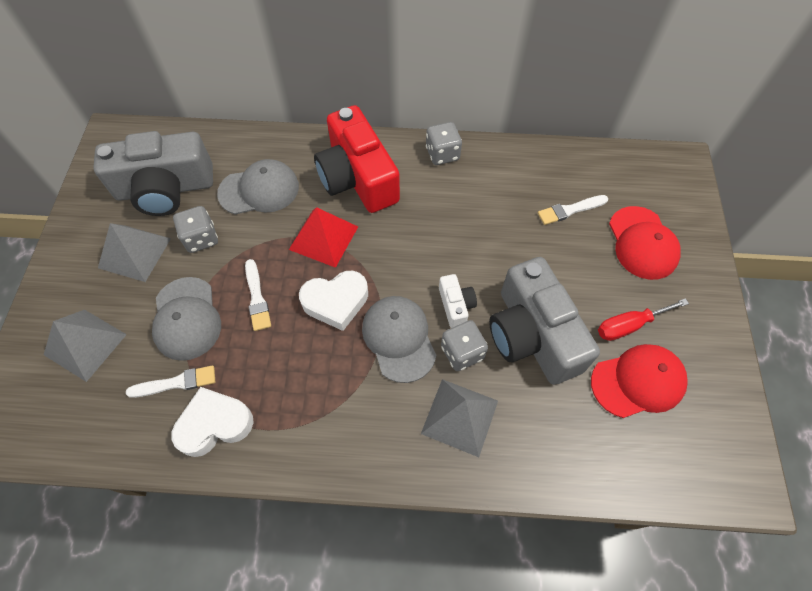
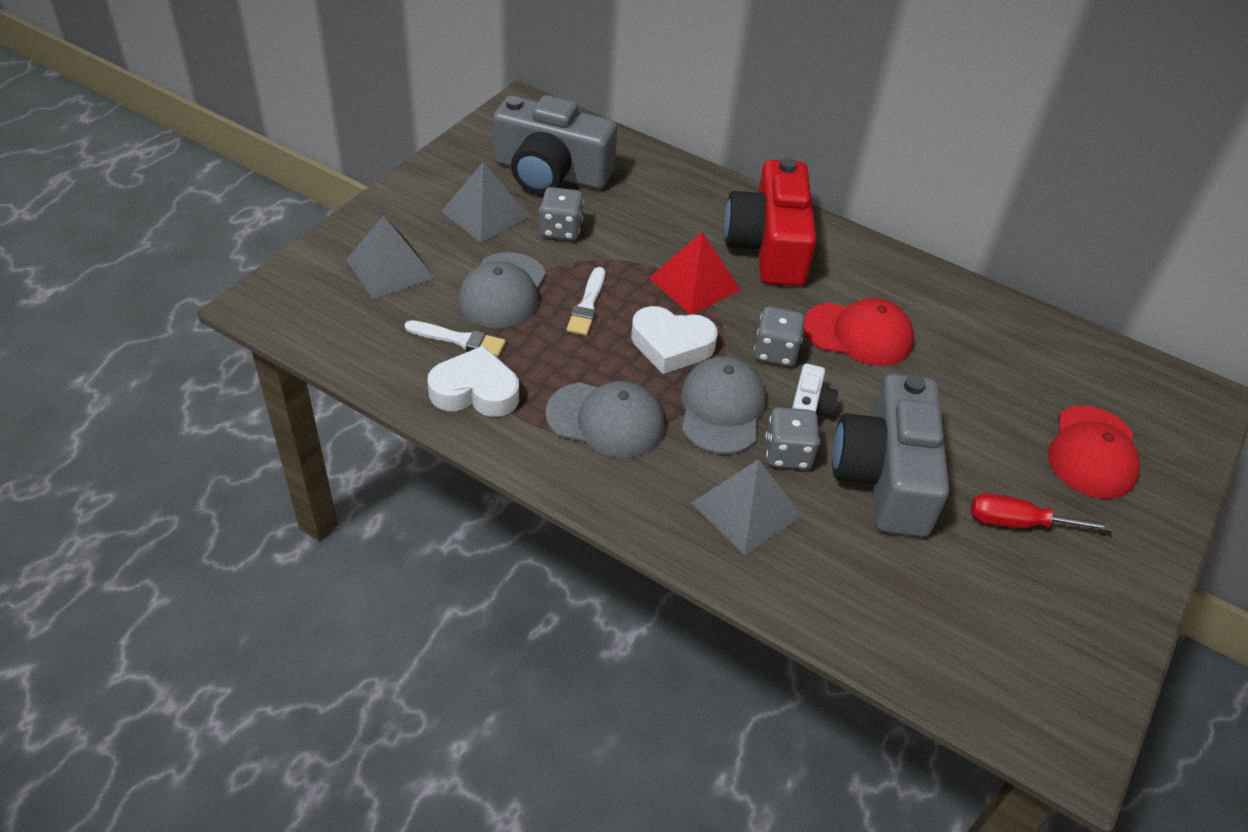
camera: 25 degrees right, 15 degrees down
(259, 190) = (650, 213): grey cap -> grey cap (606, 420)
(442, 154) = (886, 264): grey dice -> grey dice (775, 352)
(570, 210) = (1015, 381): white brush -> none
(638, 381) = (992, 580): red cap -> red cap (858, 334)

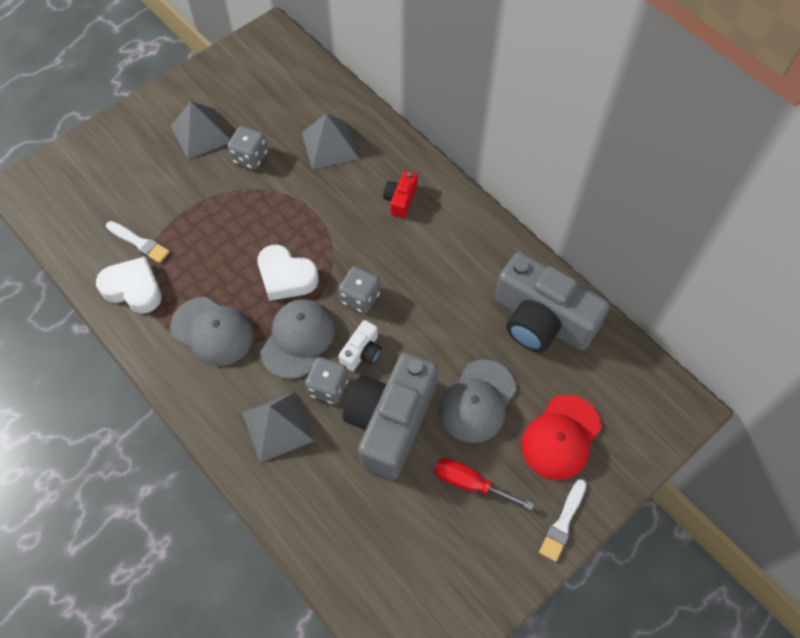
camera: 20 degrees right, 15 degrees up
(390, 268) = (116, 172): grey pyramid -> grey pyramid (330, 145)
(503, 291) = (186, 206): grey cap -> grey cap (477, 401)
(550, 172) = (264, 102): grey camera -> grey camera (541, 319)
(587, 305) = (241, 229): white brush -> white brush (563, 522)
(694, 283) = (327, 224): red pyramid -> none
(769, 246) = (400, 199): red camera -> red camera, size x0.44
(858, 334) = (431, 294): red cap -> none

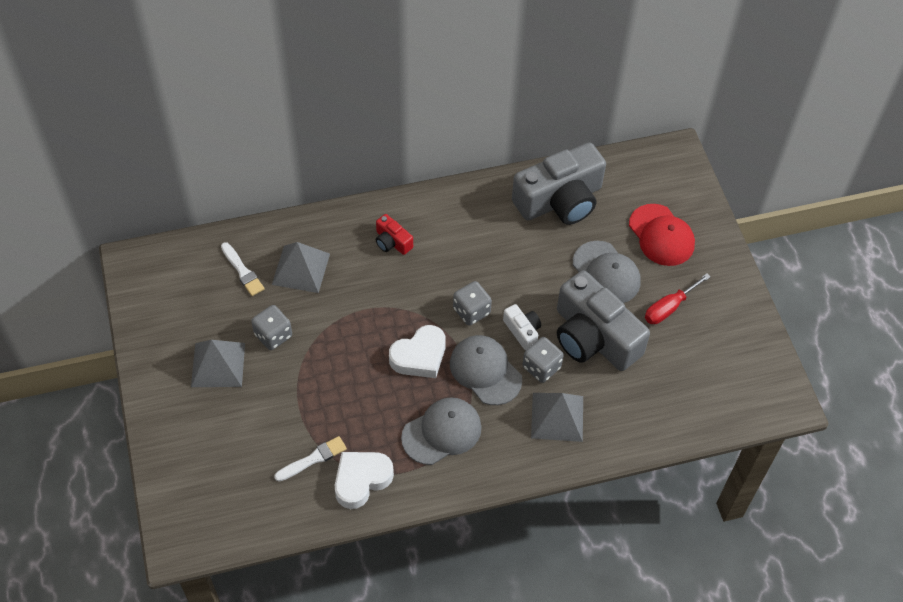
camera: 65 degrees left, 5 degrees down
(563, 522) = (725, 265): white brush -> white brush (242, 271)

